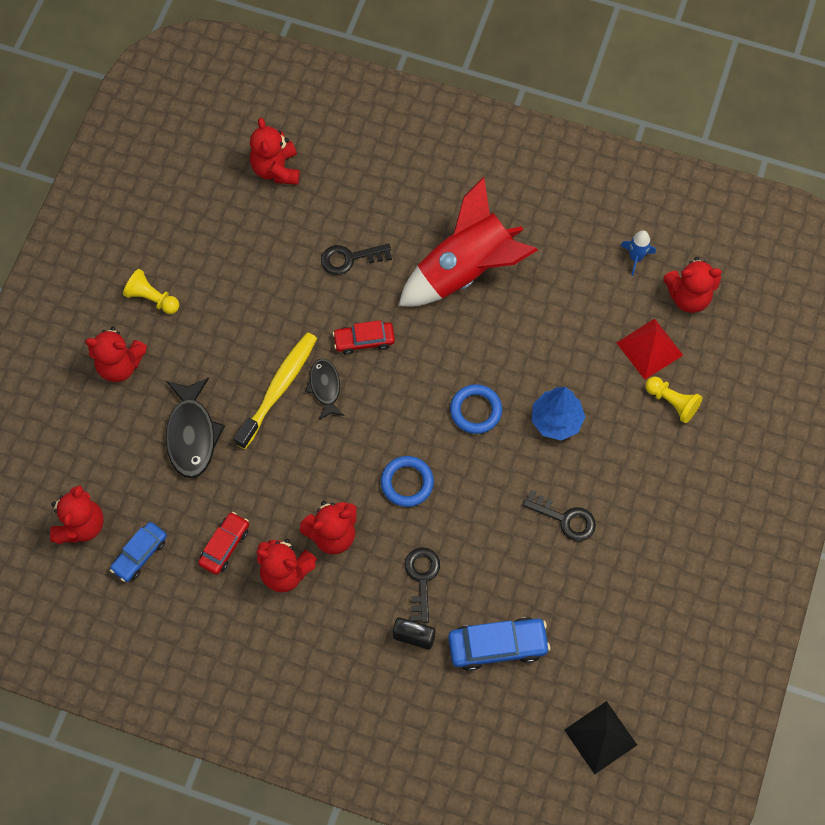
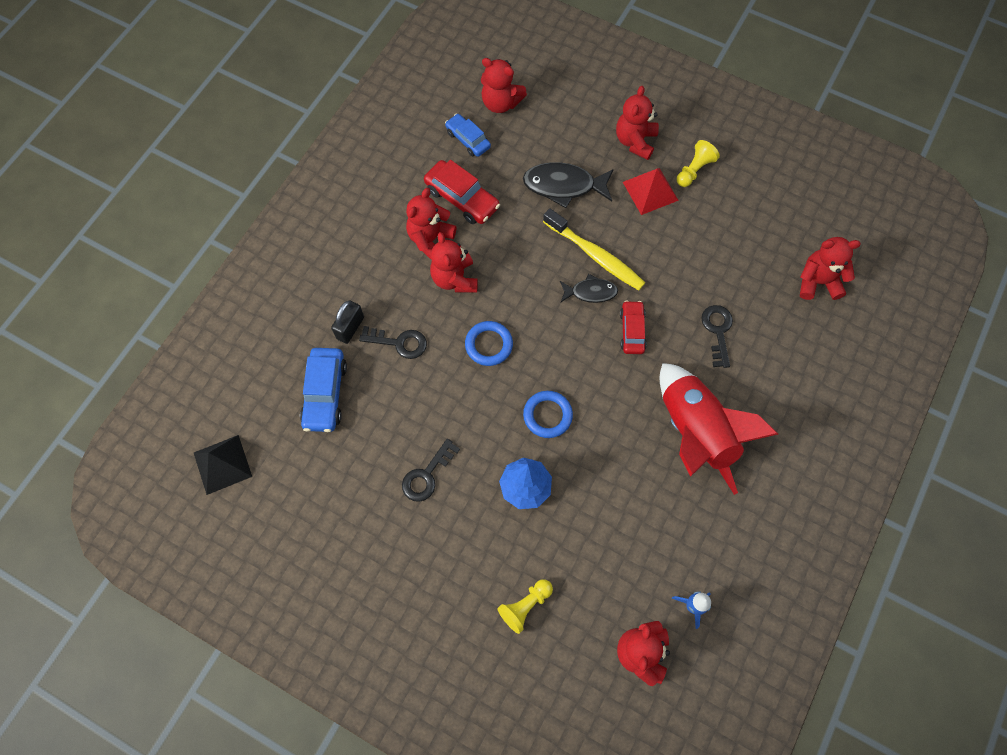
camera: 100 degrees right, 0 degrees up
(225, 545) = (462, 198): red car -> red car, size x1.51
(649, 348) = (587, 596): red pyramid -> red pyramid (650, 191)

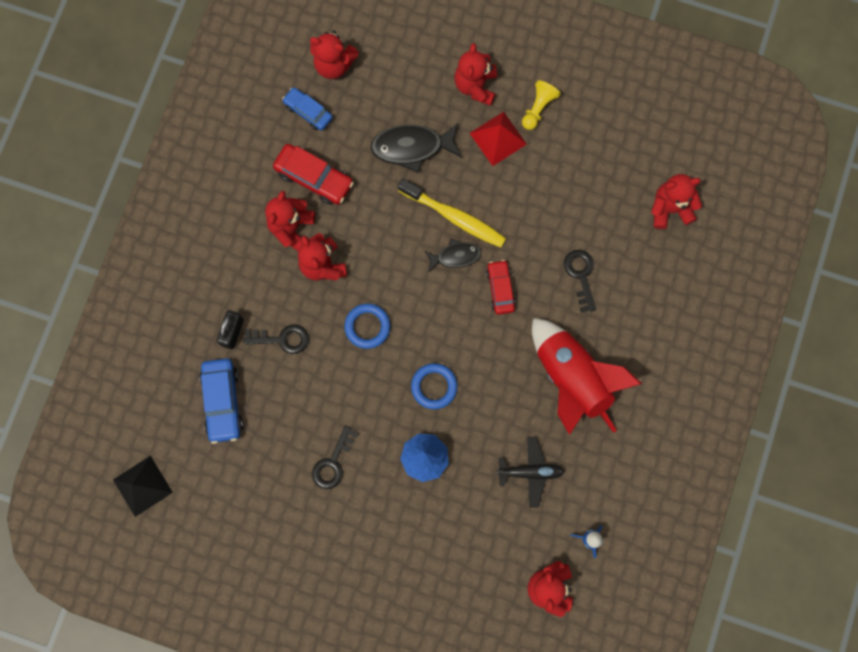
camera: 10 degrees left, 10 degrees up
(525, 606) = (442, 565): yellow pawn -> none
(637, 522) = (530, 472): none -> black plane

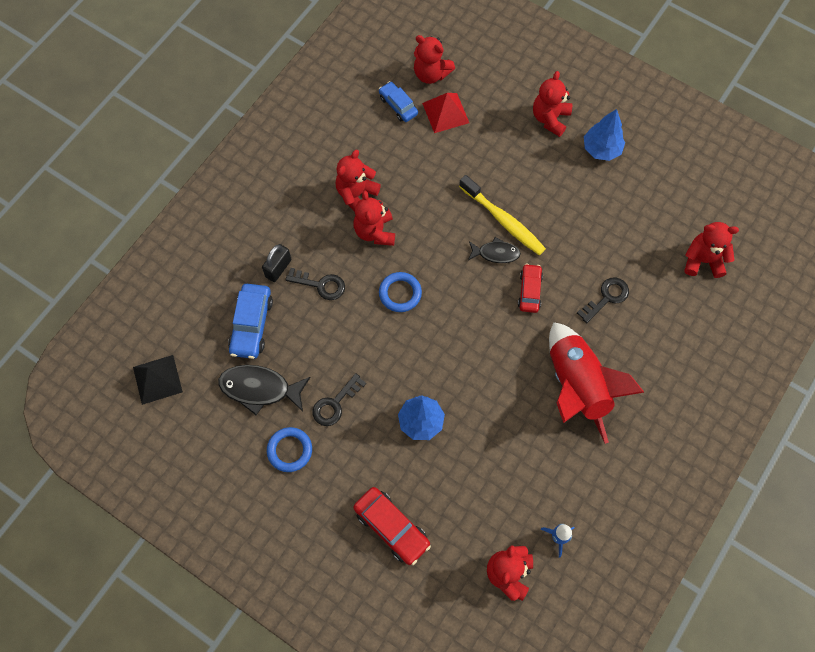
camera: 15 degrees right, 10 degrees down
(314, 178) = (388, 159): red car -> red car (391, 527)
(412, 147) = (481, 155): black fish -> black fish (259, 389)
(434, 386) = (446, 360): blue ring -> blue ring (290, 450)
(498, 138) = (559, 165): red pyramid -> red pyramid (445, 113)
(530, 472) = (517, 460): black plane -> none
(538, 108) = (601, 149): yellow pawn -> blue tree
(581, 275) = (606, 297): black key -> black key turned 45 degrees clockwise

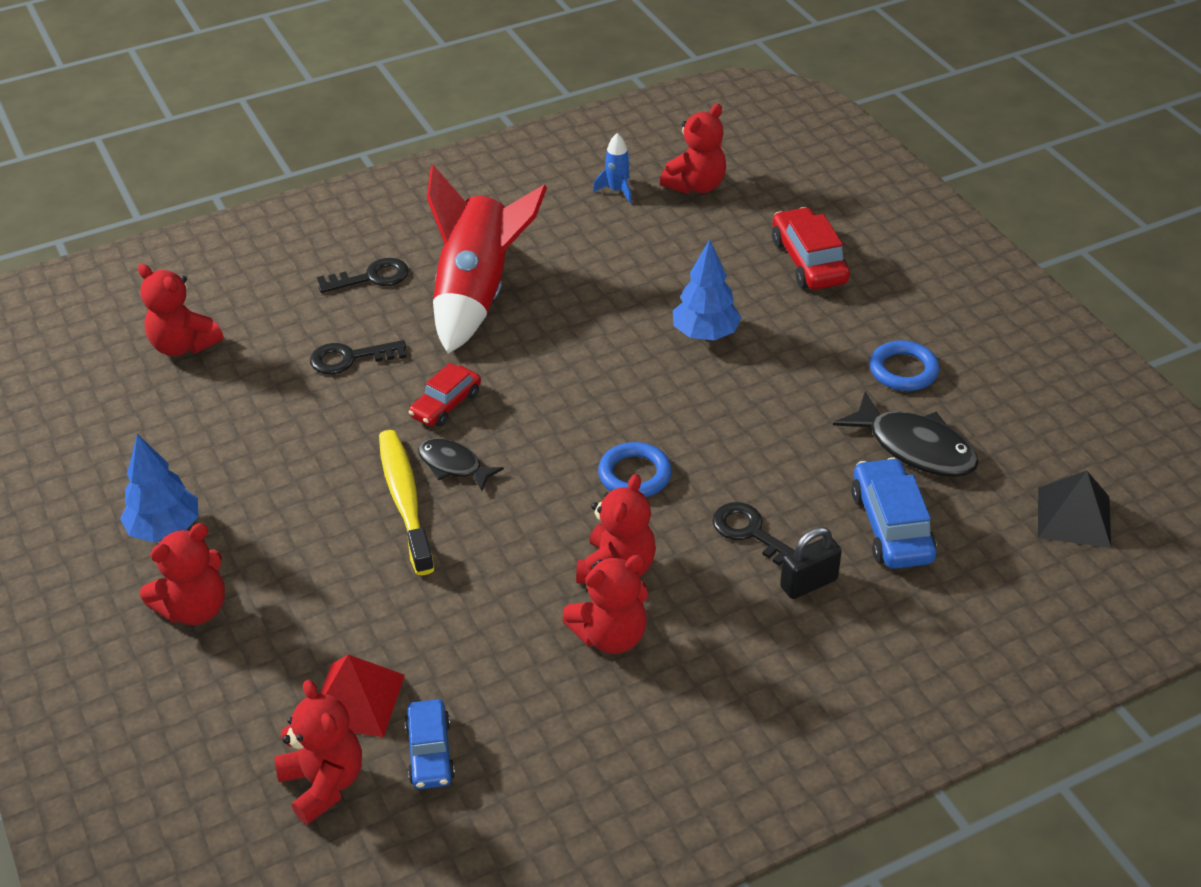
camera: 150 degrees left, 25 degrees down
(251, 325) = (891, 526): blue car -> blue car turned 45 degrees counterclockwise
(335, 404) = (812, 392): black key -> black key (371, 277)

